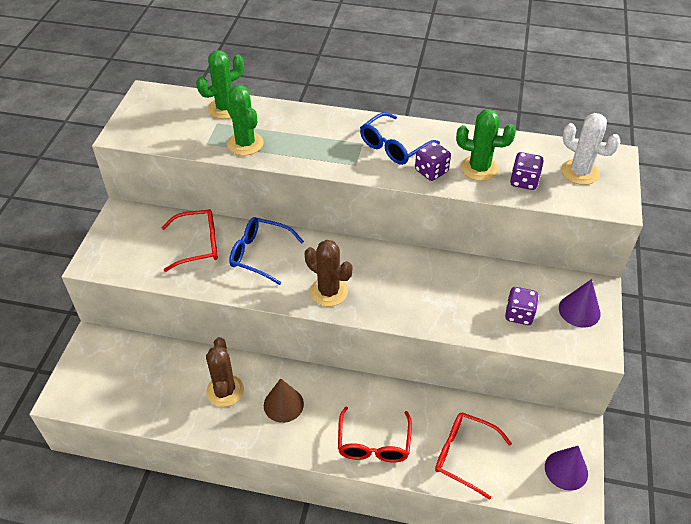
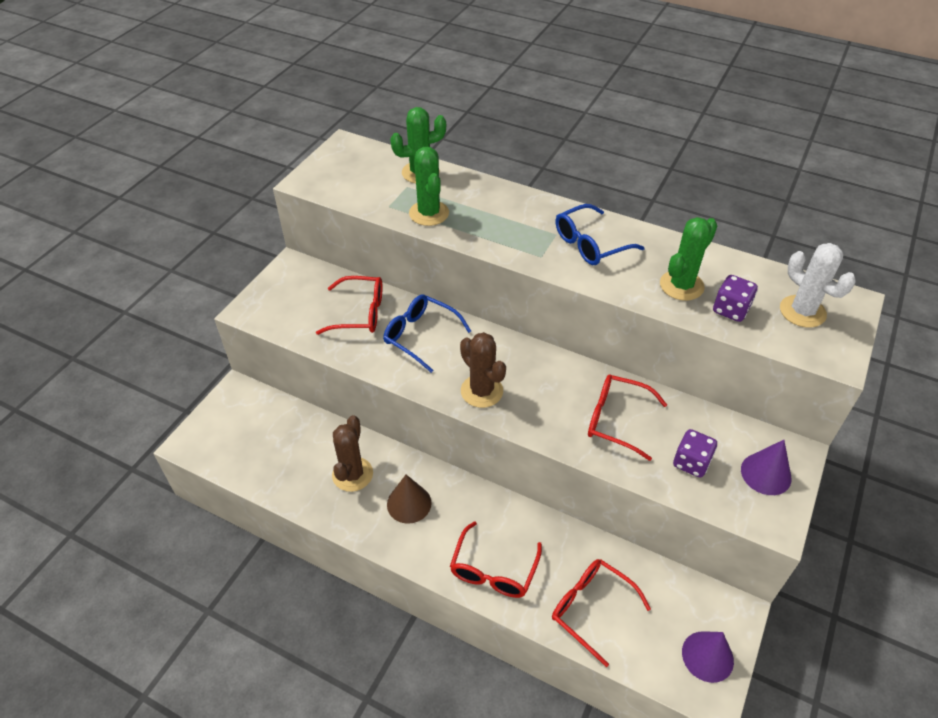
camera: 15 degrees right, 0 degrees up
(431, 171) = (624, 279): purple dice -> none
(449, 292) = (617, 420): none -> red glasses
(479, 168) = (681, 285): green cactus -> green cactus turned 75 degrees counterclockwise

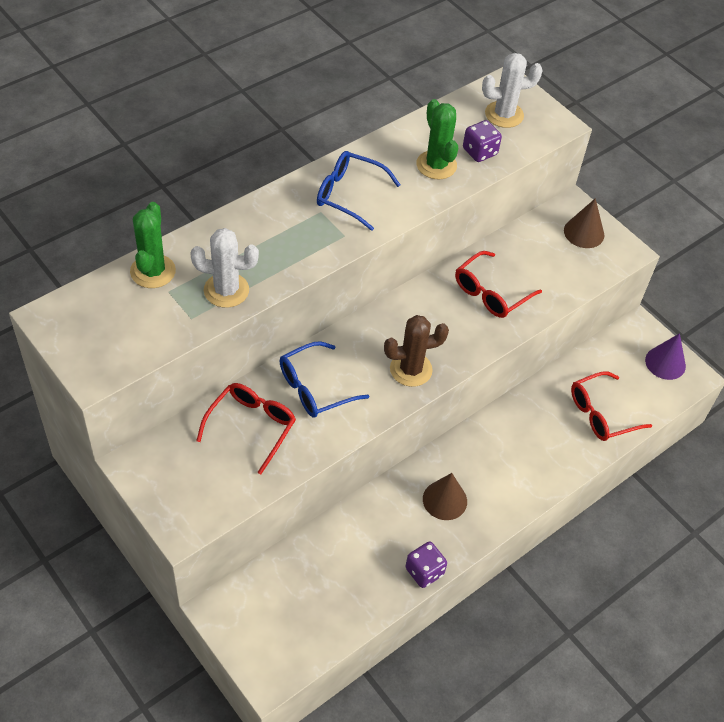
camera: 70 degrees left, 5 degrees up
(352, 474) = (389, 534): brown cactus -> none
(429, 213) = (226, 290): green cactus -> white cactus
(494, 569) = (540, 463): red glasses -> none
(591, 244) = (350, 195): blue glasses -> blue glasses turned 120 degrees clockwise
(691, 462) = (554, 269): purple dice -> purple dice (424, 571)
(766, 474) = (584, 232): purple cone -> brown cone

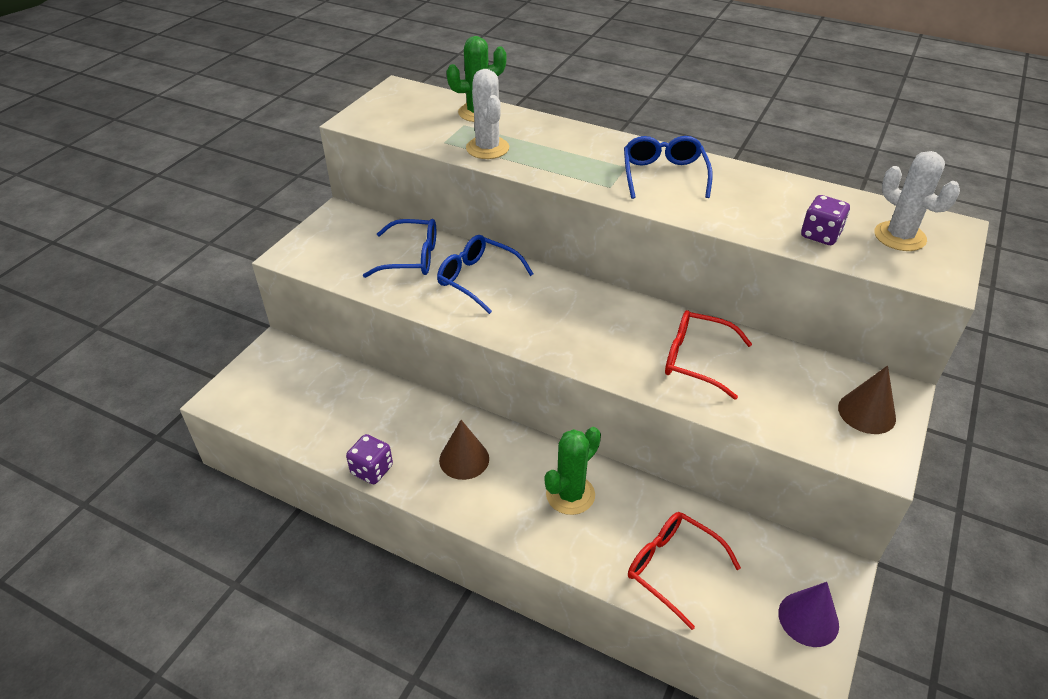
camera: 70 degrees right, 10 degrees down
(251, 427) = (411, 258): red glasses -> blue glasses
(411, 369) = (545, 332): brown cactus -> none
(436, 165) = (765, 213): green cactus -> green cactus (570, 495)

